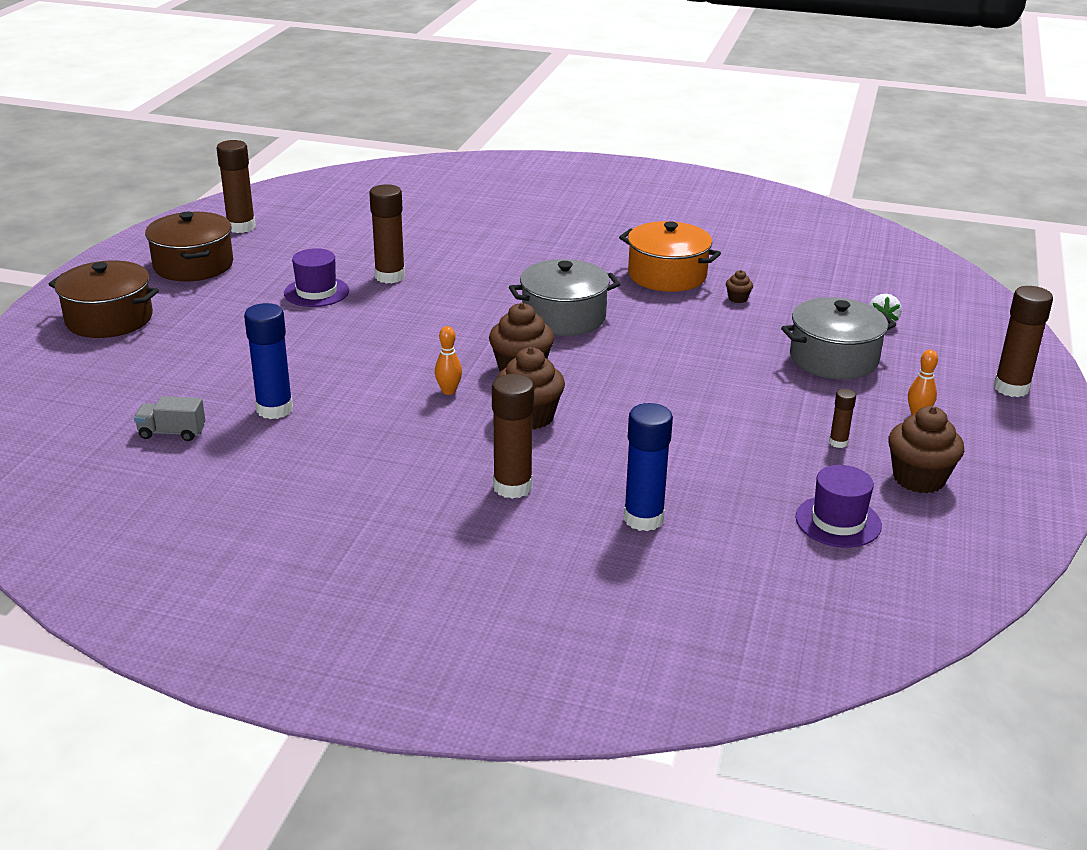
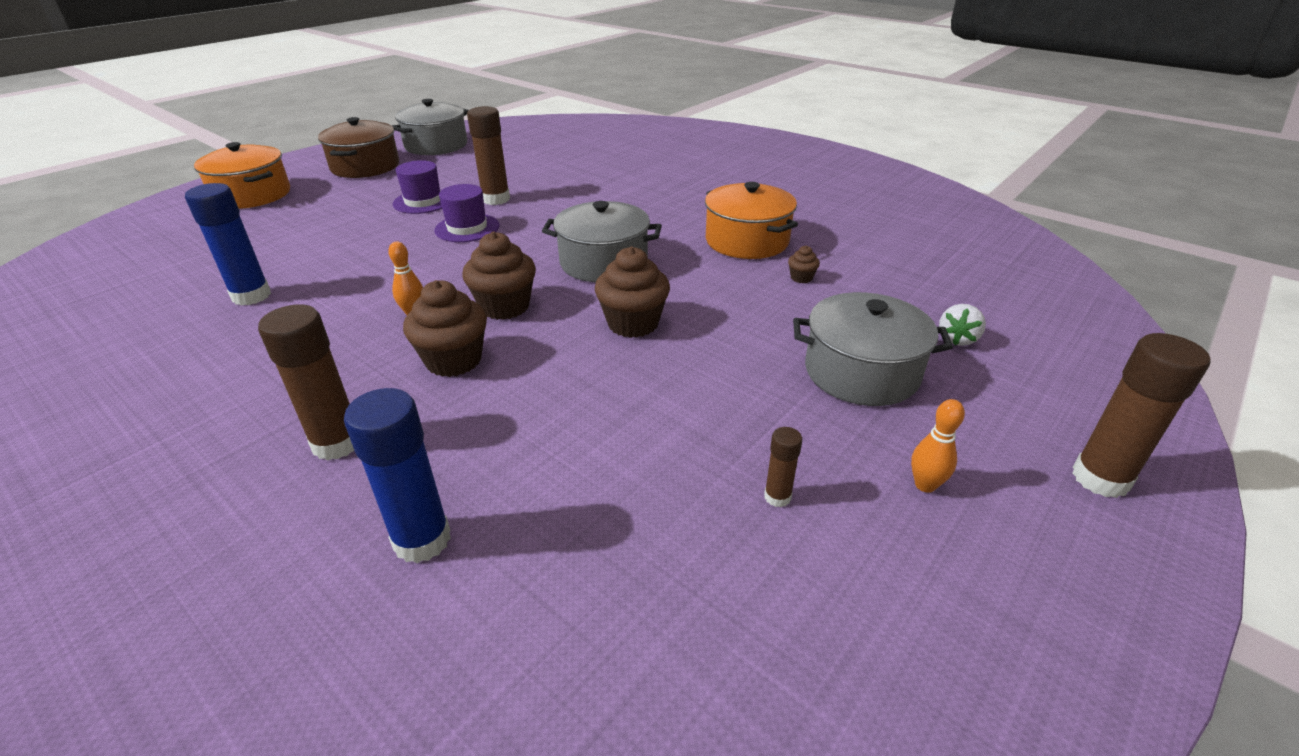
camera: 25 degrees right, 5 degrees up
(109, 319) = (252, 195): brown pot -> orange pot
(172, 432) = (148, 298): grey truck -> none
(241, 227) = (436, 145): brown glue stick -> grey pot
(838, 521) = (671, 642): purple hat -> purple hat (467, 228)
(919, 479) = (856, 600): brown cupcake -> brown cupcake (633, 323)

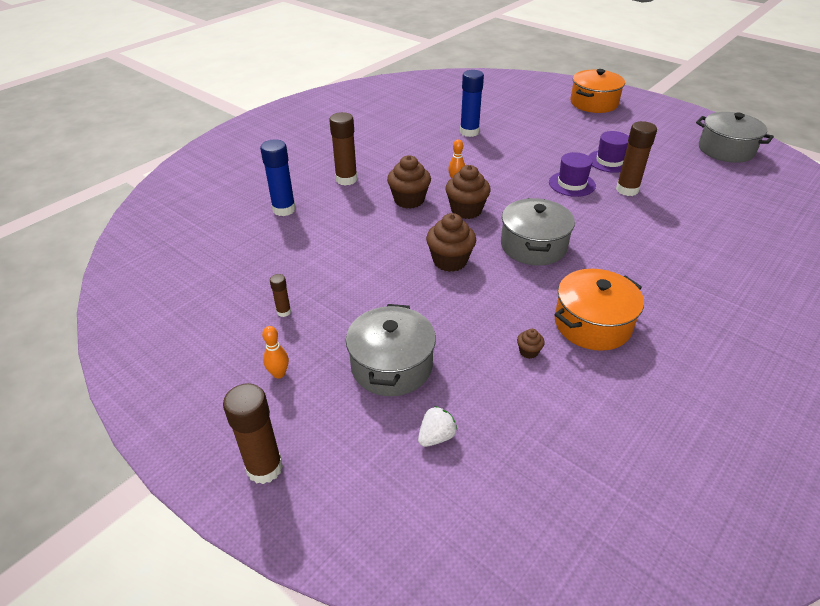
camera: 90 degrees right, 5 degrees up
(365, 166) = (662, 129): brown pot -> none
(957, 339) = (436, 436): white strawberry -> white strawberry turned 105 degrees clockwise

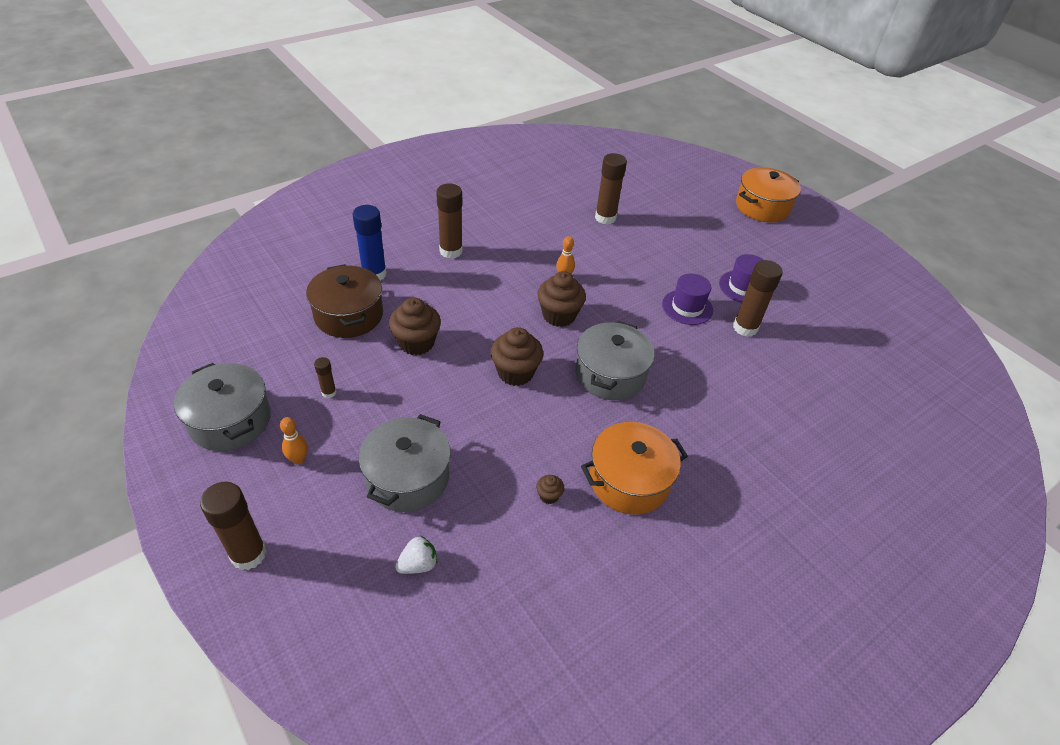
camera: 10 degrees right, 5 degrees up
(274, 246) = (349, 315): none -> brown pot
(409, 200) = (504, 290): brown cupcake -> brown cupcake (416, 343)
(469, 132) = (605, 218): blue glue stick -> brown glue stick
(726, 150) = (885, 300): grey pot -> grey pot (230, 420)

